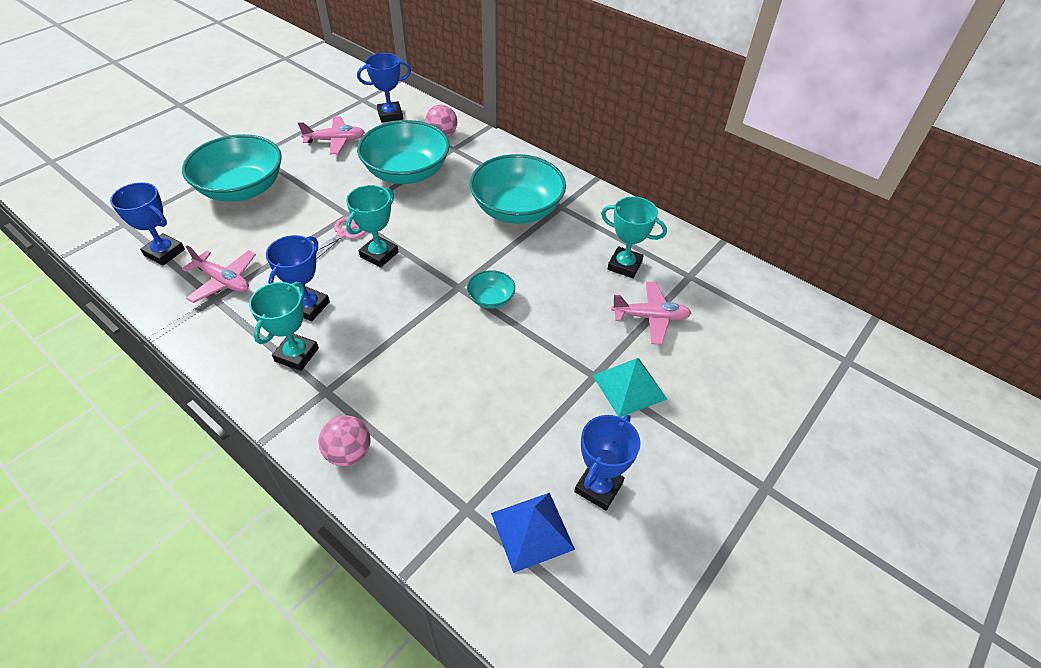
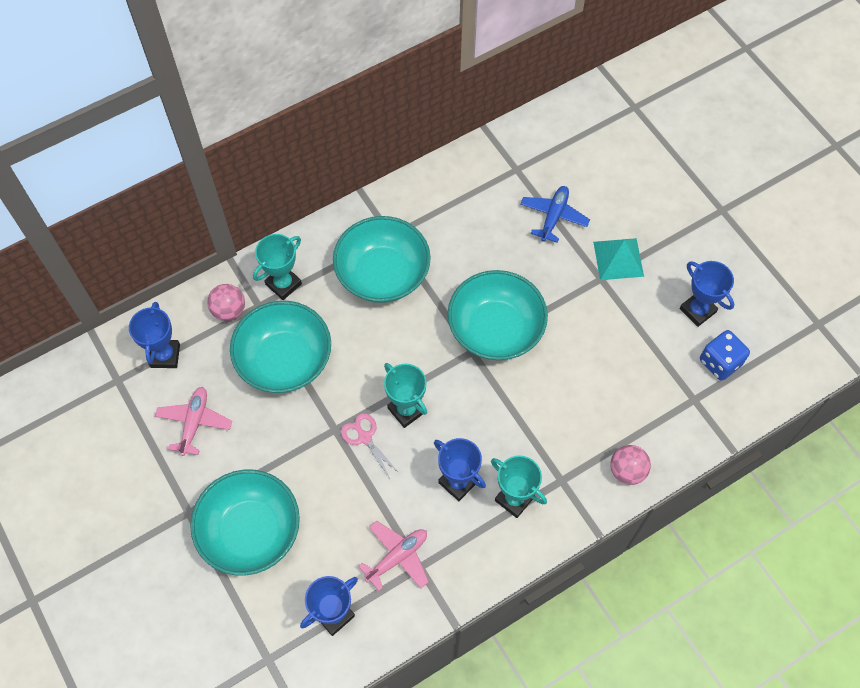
camera: 70 degrees left, 15 degrees up
(491, 299) = (495, 329): turquoise bowl -> turquoise bowl, size x2.23
(532, 530) = (720, 362): blue pyramid -> blue dice
(624, 265) = (488, 212): turquoise trophy -> turquoise trophy (283, 284)
(650, 317) = (553, 216): pink plane -> blue plane

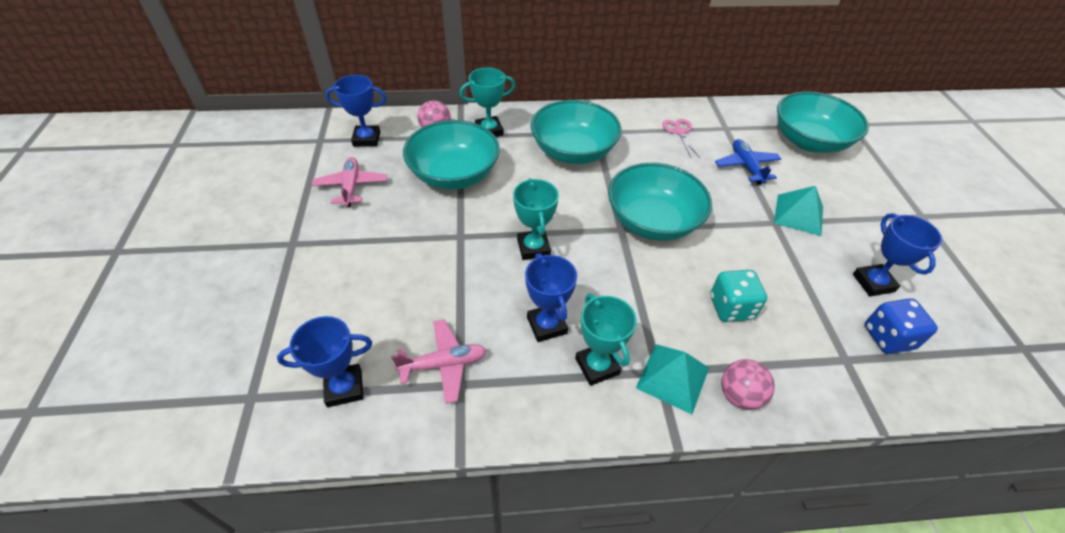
camera: 25 degrees right, 15 degrees down
(165, 355) = (366, 139): blue trophy -> blue trophy turned 60 degrees clockwise
(194, 423) = (351, 186): pink plane -> pink plane turned 45 degrees counterclockwise
(250, 531) = (329, 280): turquoise bowl -> turquoise bowl (809, 141)
(365, 437) = (482, 253): pink scissors -> pink scissors (679, 132)
(553, 216) = (746, 166): blue plane -> blue plane turned 60 degrees counterclockwise
(574, 480) = (673, 377): none -> turquoise pyramid
(594, 392) = (731, 307): none -> turquoise dice

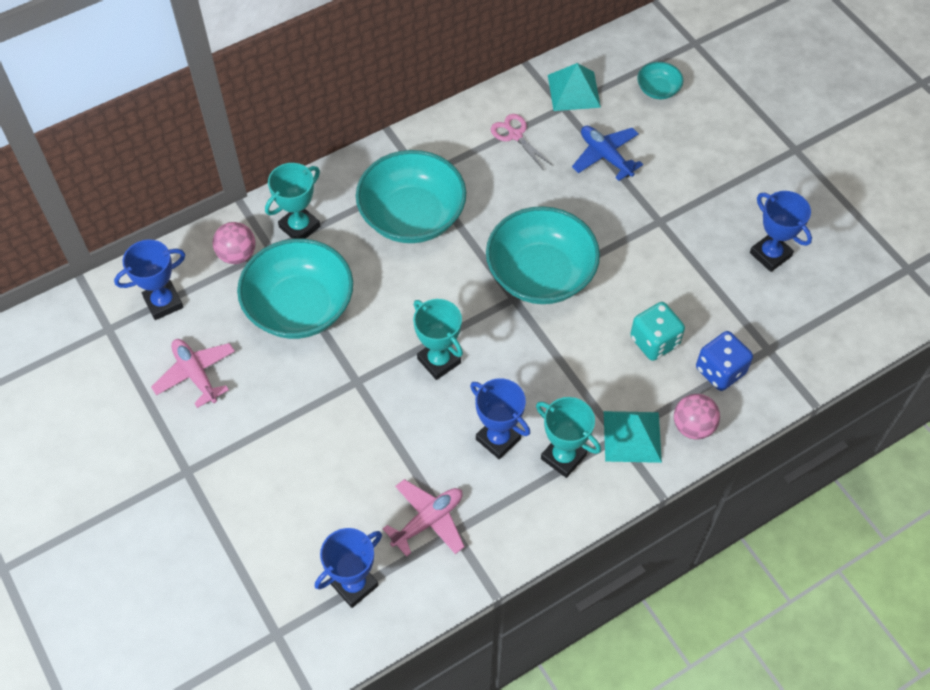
camera: 25 degrees left, 10 degrees up
(798, 214) = (679, 200): turquoise pyramid -> turquoise pyramid (573, 91)
(809, 141) = (658, 89): turquoise bowl -> turquoise bowl, size x0.45
(888, 337) = (797, 310): blue dice -> blue dice (720, 371)

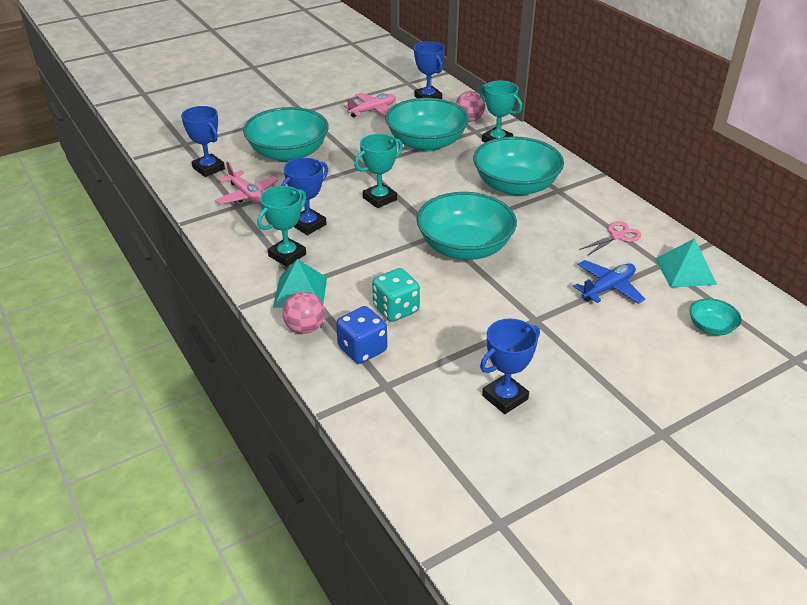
camera: 90 degrees right, 20 degrees down
(316, 479) = (288, 153): none -> turquoise bowl

